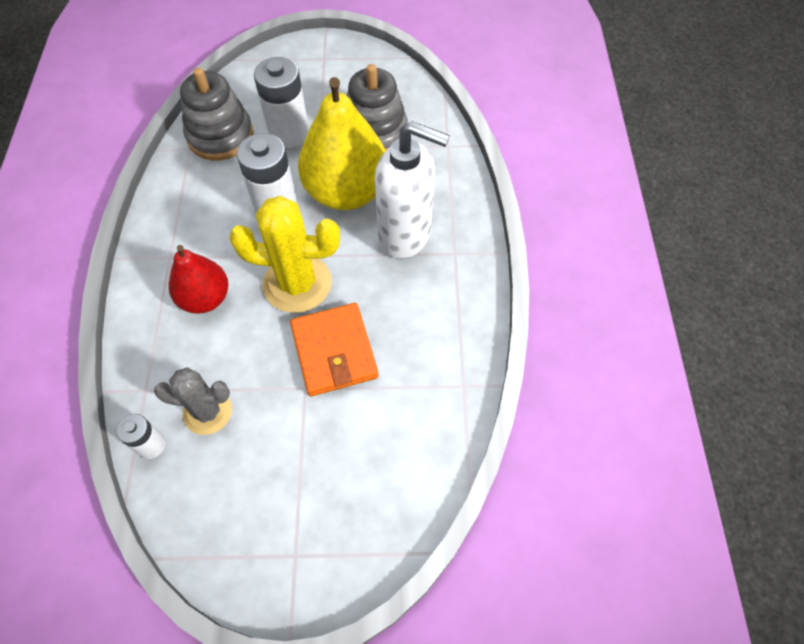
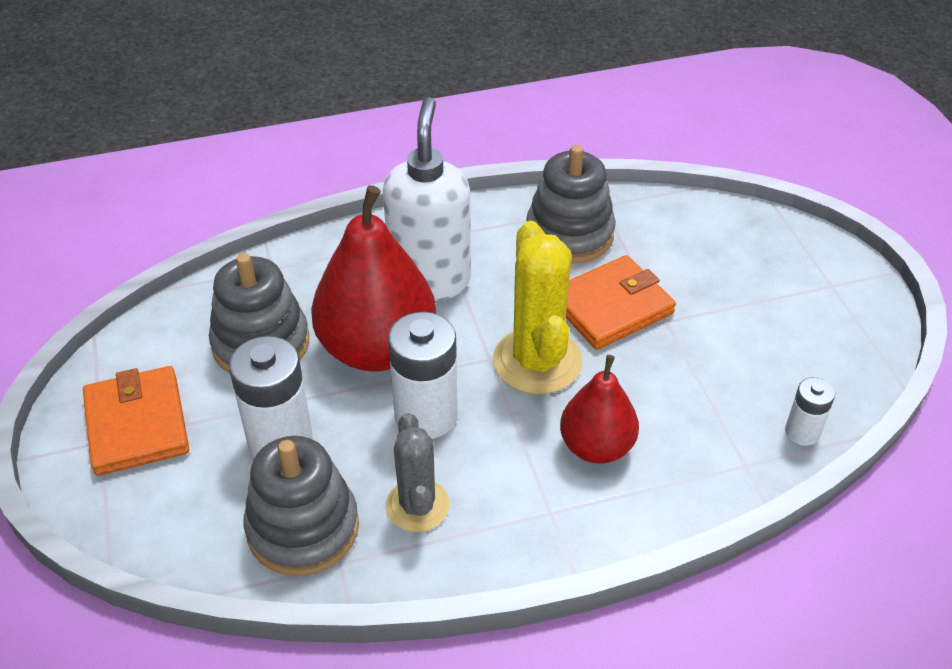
camera: 105 degrees left, 15 degrees down
(208, 412) = (737, 394): grey cactus -> grey cactus (417, 506)
(330, 72) = (137, 424): none -> orange wallet
(346, 192) = (377, 349): yellow pear -> red pear
(431, 346) = (569, 234): none -> grey stacking toy

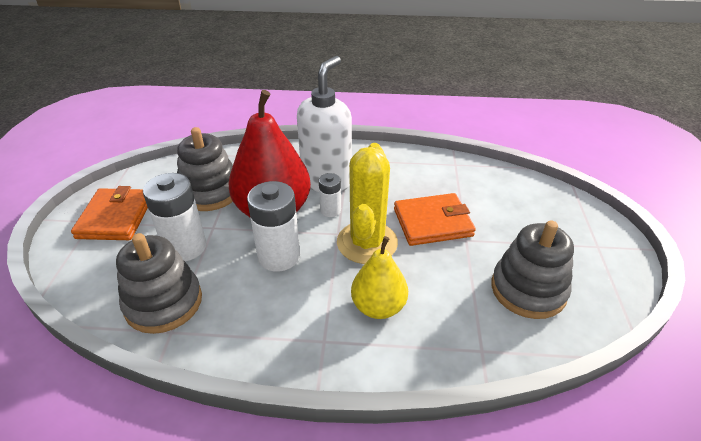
camera: 20 degrees right, 5 degrees down
(417, 506) = (240, 310): grey cactus -> none
(569, 234) = (426, 175): grey stacking toy -> grey stacking toy (528, 290)
(596, 447) = (378, 307): red pear -> yellow pear
(802, 432) = (536, 340): white battery -> white battery (330, 210)

